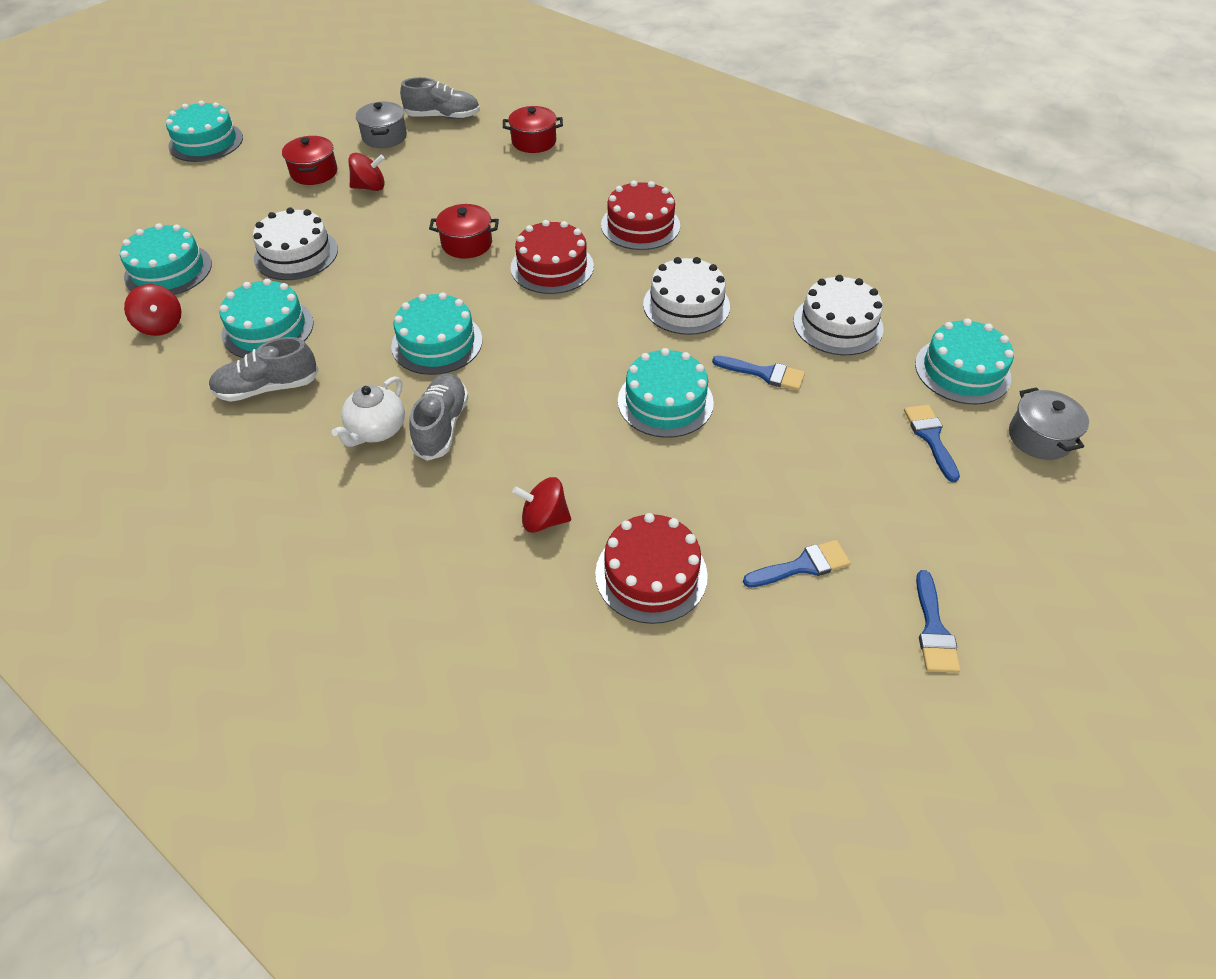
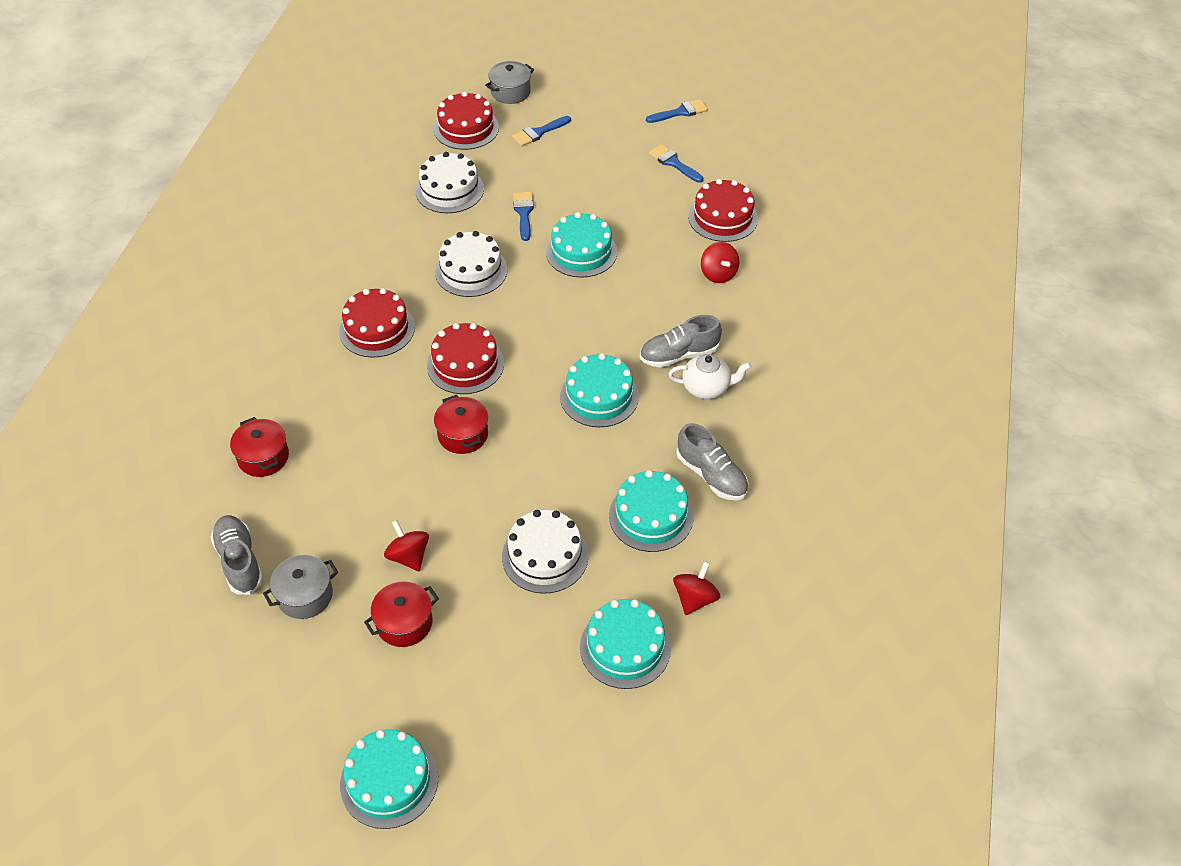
camera: 115 degrees left, 0 degrees up
(962, 370) = (466, 128): turquoise cake -> red cake

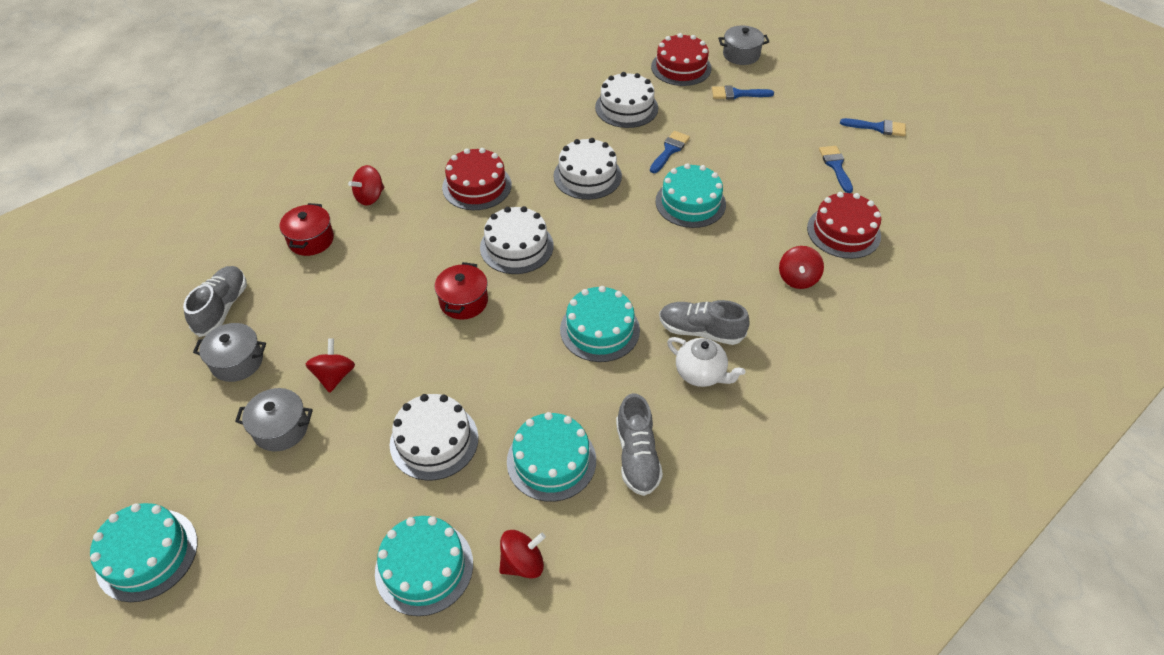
camera: 35 degrees right, 0 degrees up
(282, 390) = (370, 197): none -> red spinning top
(404, 623) = (281, 428): red pot -> grey pot
(465, 364) = (516, 246): red cake -> white cake

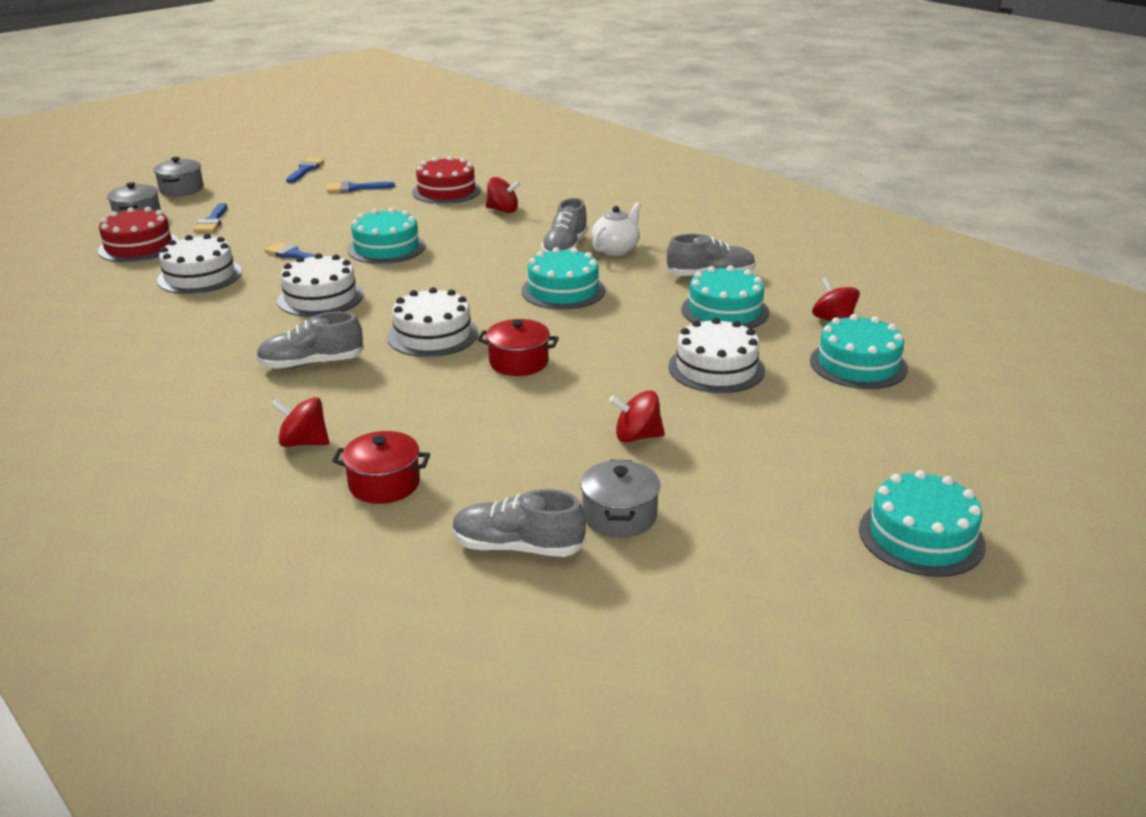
camera: 90 degrees left, 20 degrees down
(281, 428) = (721, 465): grey pot -> grey pot (181, 189)
(370, 197) = (304, 442): red spinning top -> red spinning top turned 150 degrees clockwise
(477, 186) = (311, 364): red cake -> grey shoe

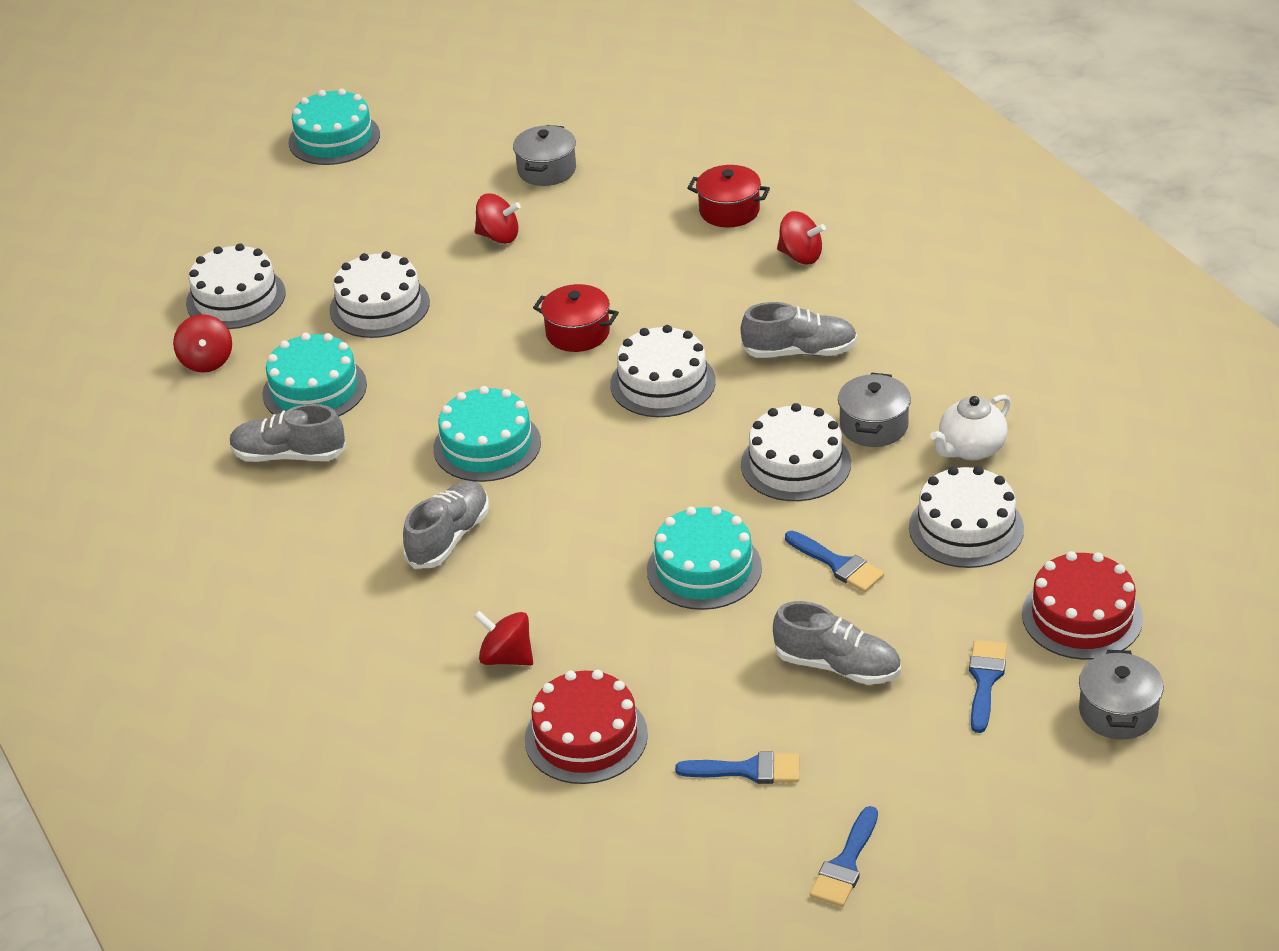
camera: 165 degrees left, 10 degrees up
(181, 189) = (1072, 808): grey pot -> grey pot (874, 426)
(517, 547) = (632, 154): grey shoe -> grey shoe (837, 666)
(616, 250) = (380, 526): white teapot -> white teapot (970, 449)
(858, 364) = (236, 298): turquoise cake -> white cake

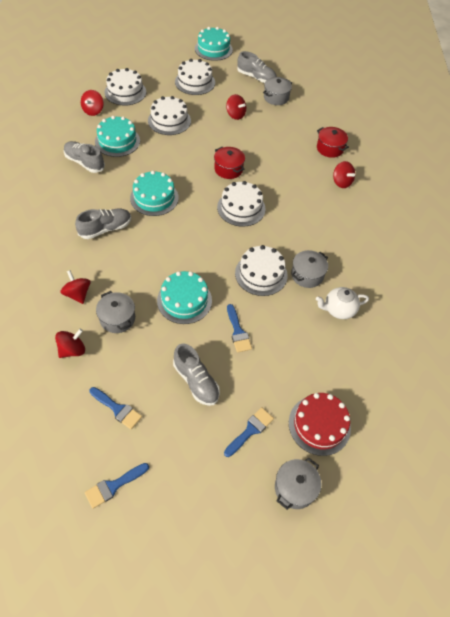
camera: 25 degrees right, 15 degrees up
(586, 737) = (72, 350): red cake -> red spinning top
(616, 654) = (117, 318): none -> grey pot
(799, 352) = (305, 224): grey shoe -> grey shoe (256, 77)
(966, 528) = (305, 347): white cake -> white cake (195, 82)

